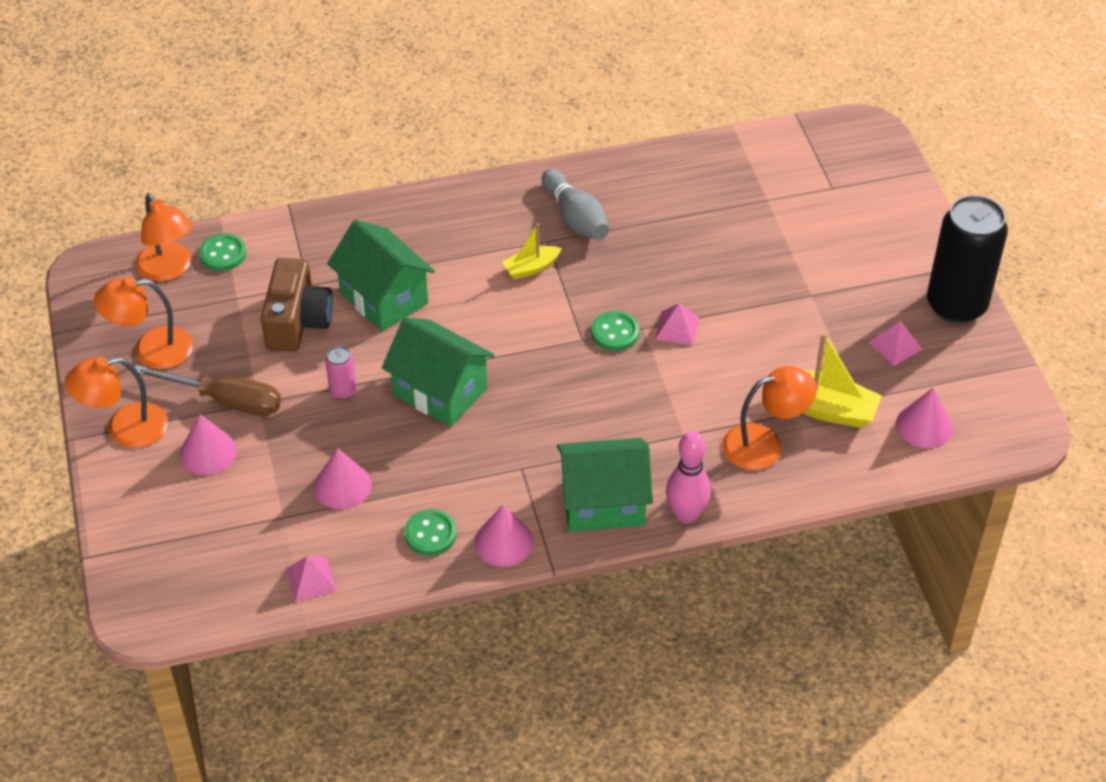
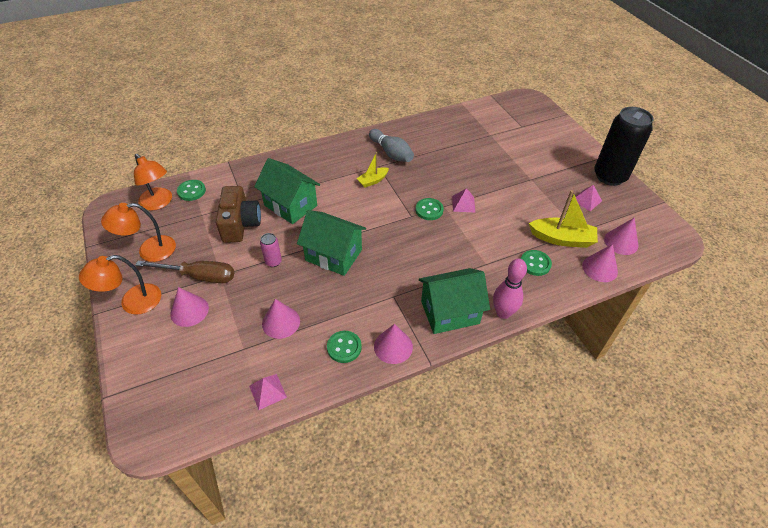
camera: 10 degrees left, 0 degrees up
(764, 444) = (535, 264): orange lamp -> green button
(869, 464) = (600, 268): none -> pink cone

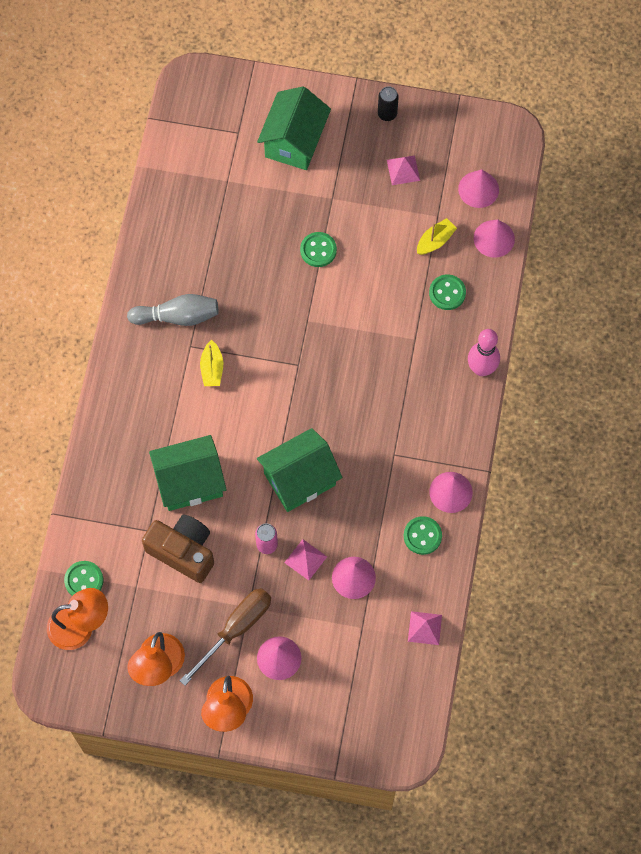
camera: 55 degrees left, 20 degrees up
(429, 210) = (302, 340): green button -> green button (318, 250)
(450, 312) = (448, 416): green house -> green house (294, 141)
(463, 204) = (318, 298): pink pyramid -> pink pyramid (305, 559)
(562, 239) = (435, 241): yellow boat -> yellow boat, size x0.59
(609, 176) = (387, 114): black can -> black can, size x0.42

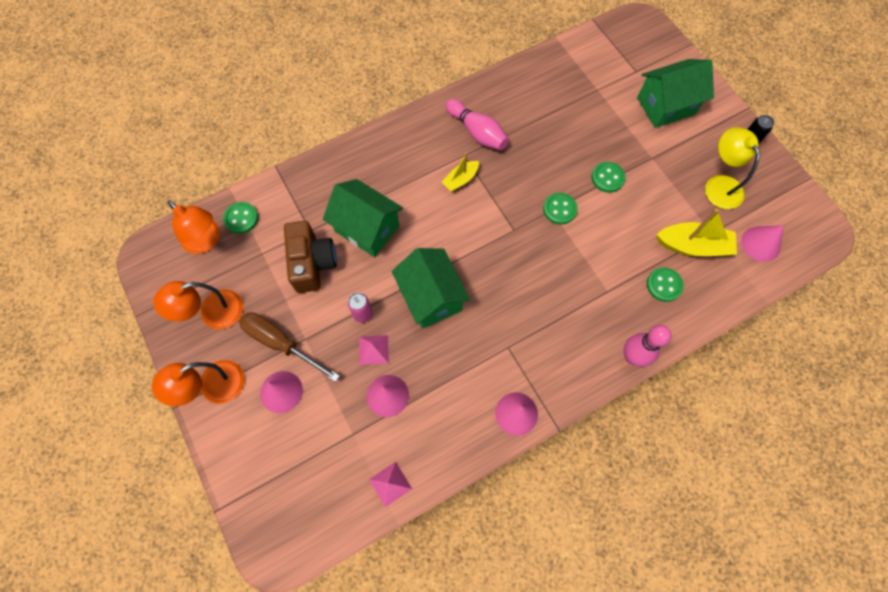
camera: 50 degrees right, 0 degrees up
(177, 316) = (477, 132): grey bowling pin -> pink bowling pin
(236, 629) = (281, 343): brown screwdriver -> brown screwdriver turned 150 degrees counterclockwise
(299, 479) = (431, 297): green house -> green house turned 45 degrees clockwise
(403, 170) = (719, 184): pink pyramid -> yellow lamp
(422, 536) = (463, 420): green button -> green button (559, 209)
(435, 241) = (693, 246): yellow boat -> yellow boat, size x1.70
(494, 238) = (737, 284): pink cone -> none

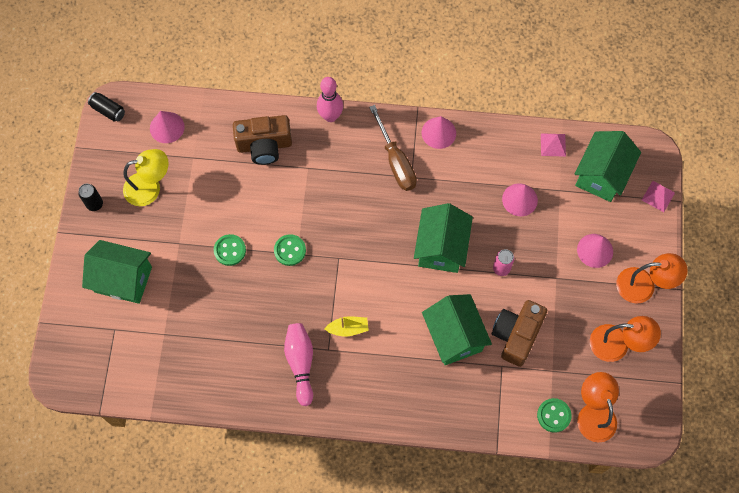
camera: 145 degrees left, 0 degrees up
(281, 343) = (576, 286): brown screwdriver -> brown screwdriver (396, 161)
(318, 483) = (601, 175): none -> green house
(373, 349) = (509, 237): pink pyramid -> pink pyramid (658, 196)
(664, 285) = (264, 146): green button -> brown camera
(693, 246) = (217, 158): yellow boat -> none
(719, 184) = (150, 187): yellow lamp -> yellow lamp turned 120 degrees counterclockwise
(822, 224) = (108, 110): none -> black can

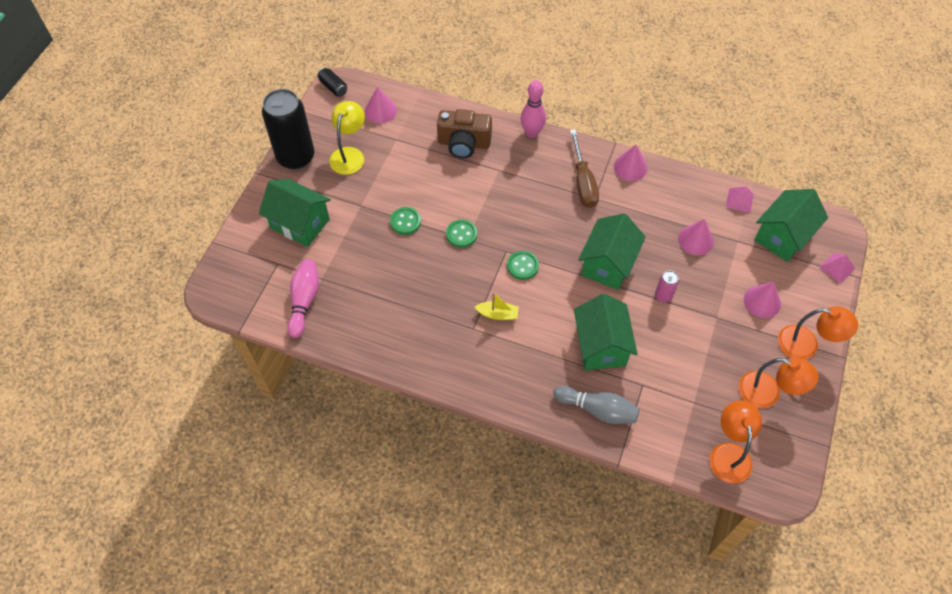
camera: 15 degrees right, 10 degrees down
(95, 204) = (296, 157): black can -> black can, size x2.37
(150, 187) = (349, 154): yellow lamp -> yellow lamp turned 75 degrees counterclockwise
(300, 363) = (442, 334): pink bowling pin -> pink bowling pin (304, 301)
(466, 402) = (597, 410): none -> grey bowling pin
(516, 335) = (664, 360): brown camera -> none
(553, 415) = (686, 445): green button -> green button (522, 266)

